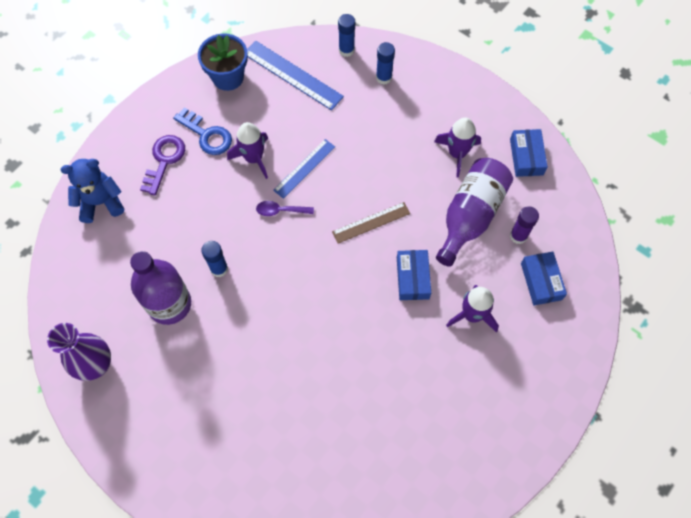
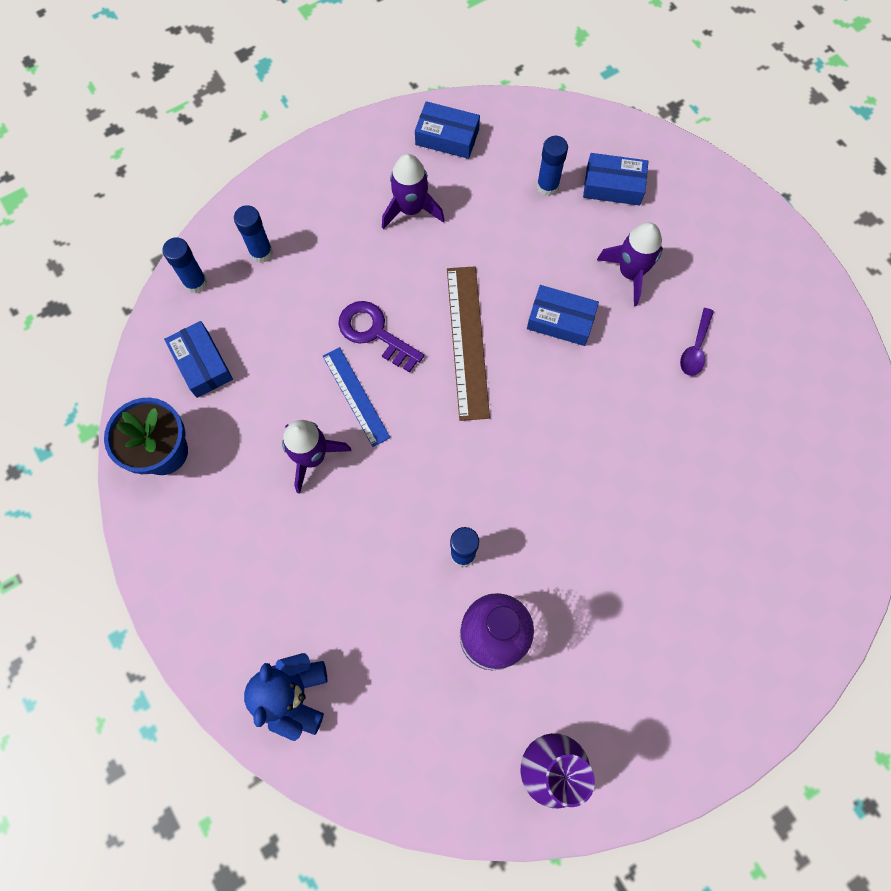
camera: 70 degrees left, 5 degrees up
(164, 160) = (263, 582): purple key -> purple key (375, 333)
(207, 135) = (247, 509): blue key -> none
(280, 210) = (407, 447): purple spoon -> purple spoon (695, 349)
(293, 75) = (202, 364): blue ruler -> blue box
(371, 222) = (467, 341): brown ruler -> brown ruler, size x1.53
(470, 216) = (502, 226): purple bottle -> none
(518, 236) = (547, 186): purple glue stick -> blue glue stick

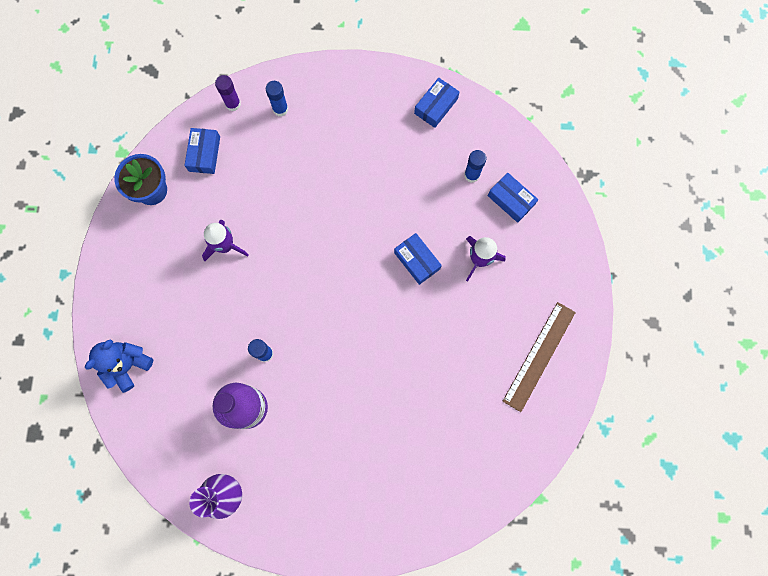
camera: 35 degrees right, 5 degrees up
(195, 282) = (233, 104): blue glue stick -> purple glue stick
(356, 396) = (272, 227): blue ruler -> none
(375, 333) = (308, 198): purple key -> none
(411, 209) = (382, 137): purple rocket -> none
(447, 137) = (436, 106): blue box -> blue box turned 75 degrees clockwise
(467, 341) = (355, 237): brown ruler -> brown ruler (539, 356)
(695, 349) = (481, 329): purple spoon -> none

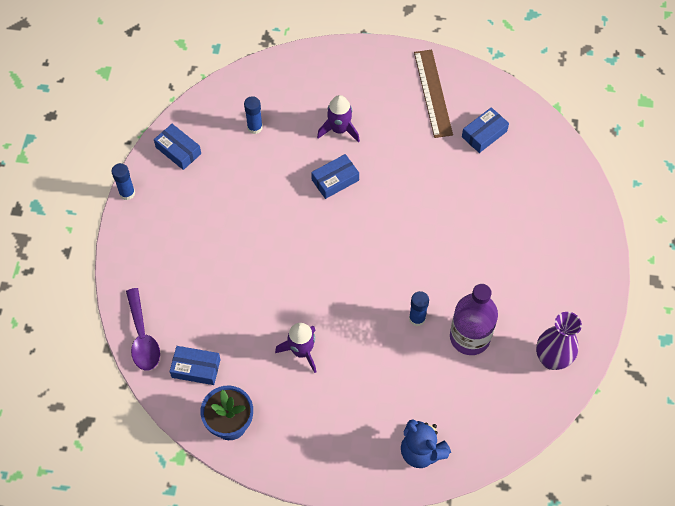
camera: 85 degrees left, 15 degrees down
(233, 104) = (143, 337): purple glue stick -> purple spoon
(280, 109) = (157, 291): blue glue stick -> blue glue stick (127, 193)
(511, 200) = (284, 99): blue box -> blue box (484, 134)
(539, 356) = (433, 93): brown ruler -> brown ruler turned 45 degrees clockwise

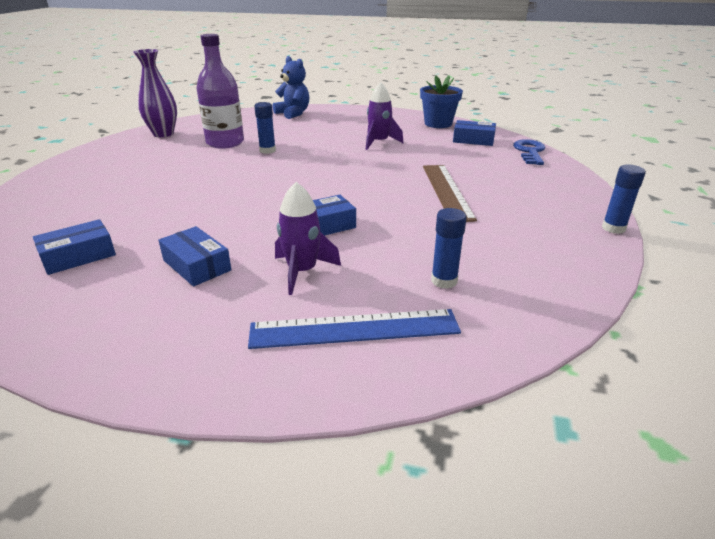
camera: 175 degrees left, 30 degrees down
(143, 337) = (530, 152): purple spoon -> blue key
(178, 150) = (562, 262): blue box -> blue box (196, 265)
(303, 88) = (354, 329): none -> blue ruler
(433, 93) = (114, 308): brown ruler -> brown ruler (446, 191)

